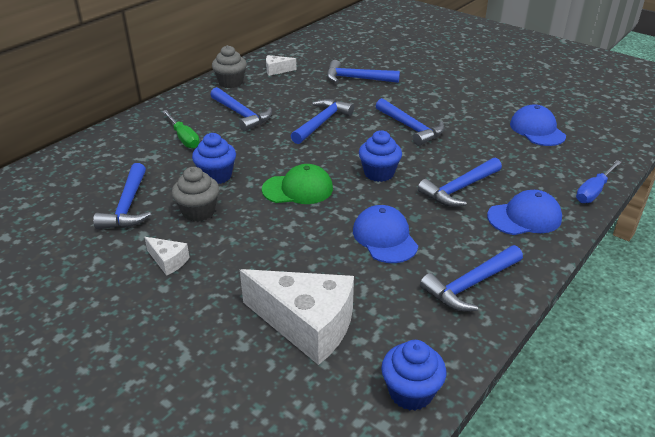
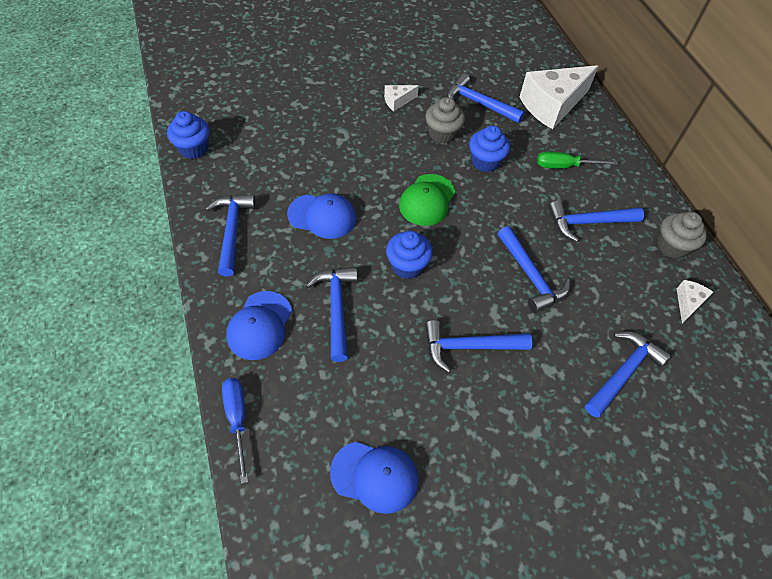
camera: 120 degrees right, 20 degrees up
(307, 325) = (282, 134): white cheese -> white cheese (552, 105)

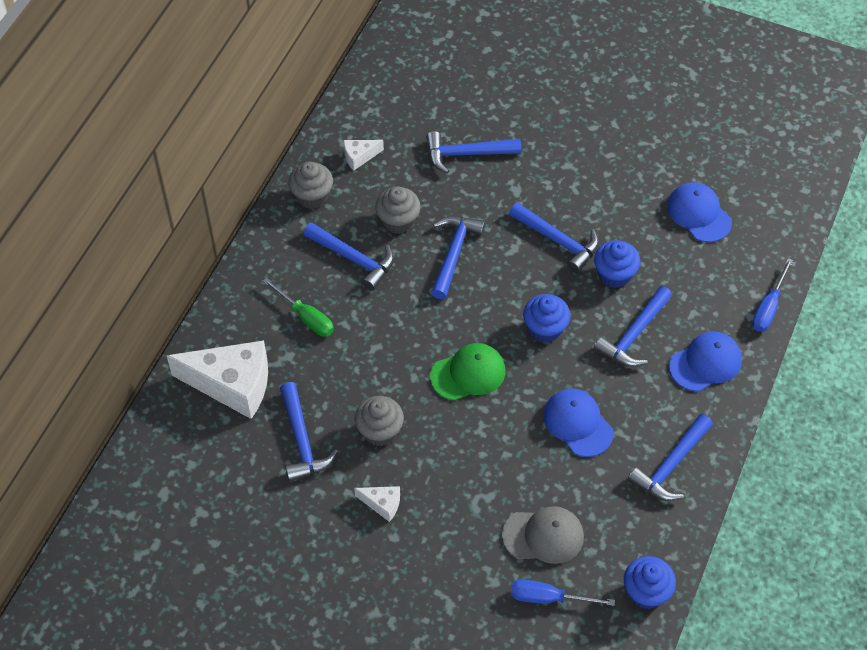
camera: 135 degrees left, 0 degrees up
(254, 113) = (548, 598): none -> blue screwdriver
(285, 140) = (543, 536): none -> grey cap
(485, 162) = (373, 373): blue cupcake -> blue cupcake (614, 275)
(596, 272) = (398, 221): none -> grey cupcake

